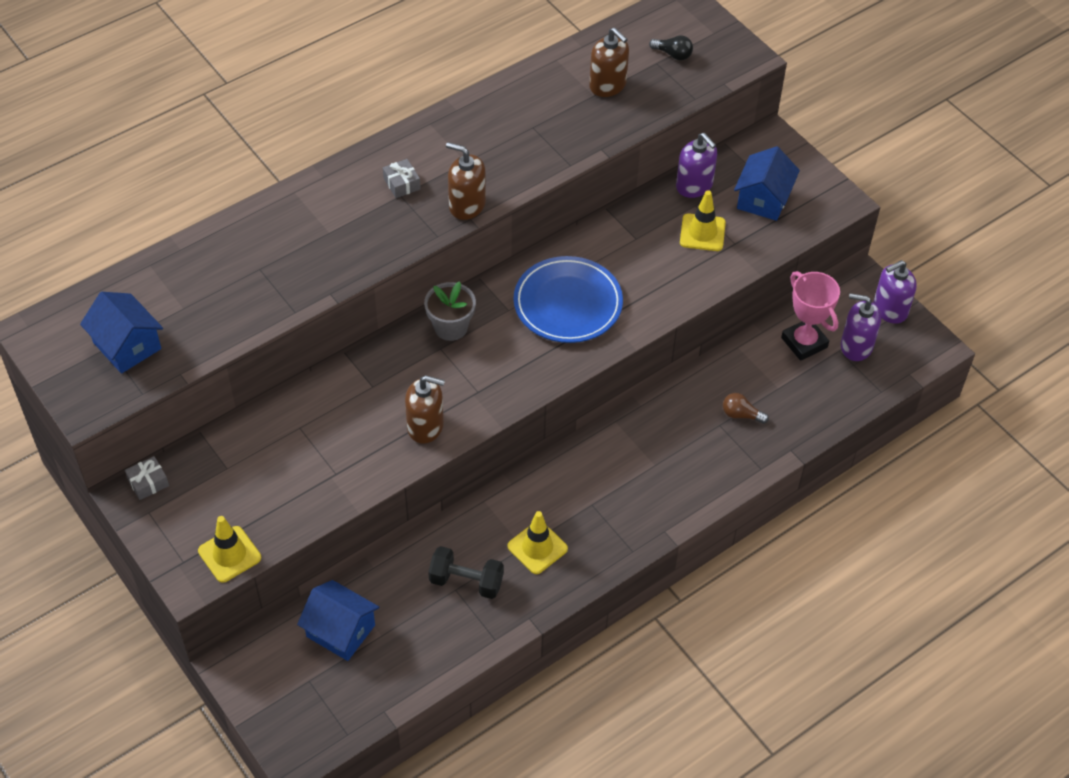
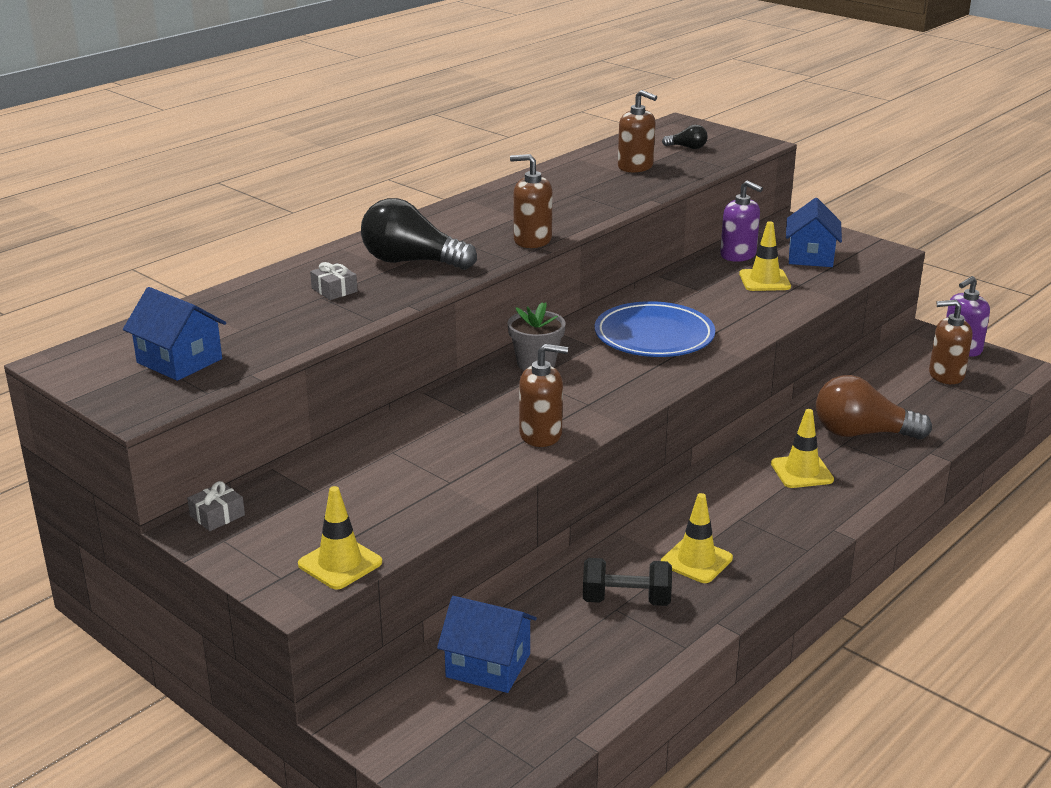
camera: 10 degrees left, 25 degrees down
(349, 224) = (411, 262): none -> black light bulb
(402, 184) = (456, 234): grey gift -> grey gift (334, 290)
(667, 456) = (801, 472): none -> yellow traffic cone
(741, 415) = (861, 433): brown light bulb -> brown light bulb, size x2.17
(804, 342) = (893, 378): pink trophy -> none
(856, 346) = (946, 375): purple soap dispenser -> brown soap dispenser

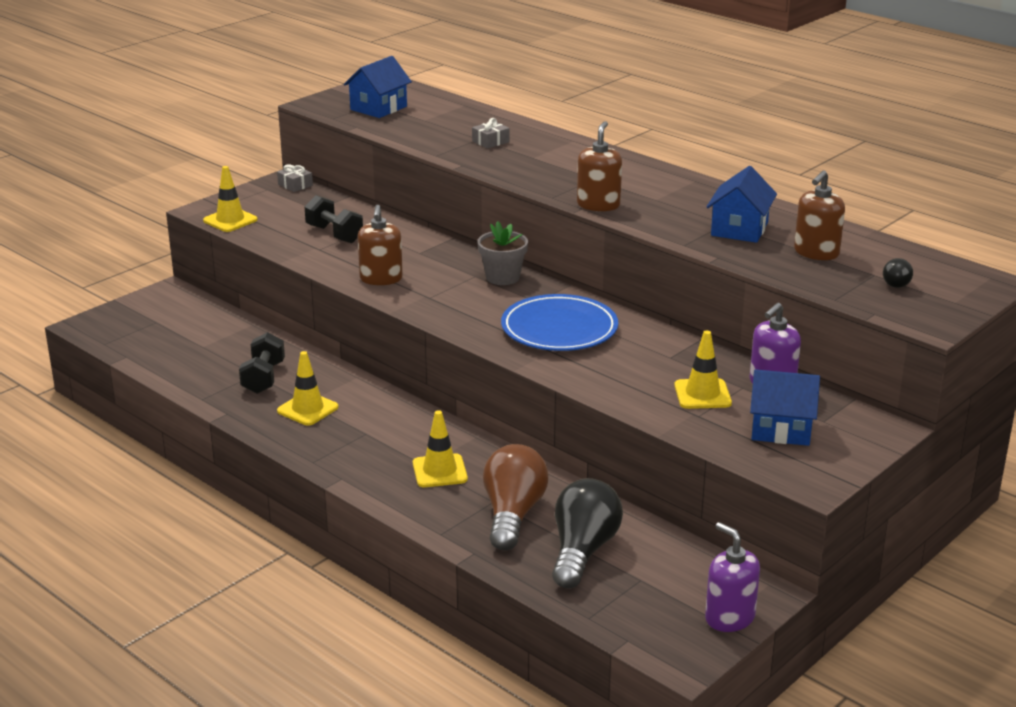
camera: 90 degrees right, 0 degrees up
(404, 473) = (334, 234): none -> black dumbbell
(411, 262) = (546, 163): black light bulb -> black light bulb (582, 551)
(488, 665) = (206, 328): blue house -> blue house (739, 229)
(946, 375) = (653, 593): brown soap dispenser -> none

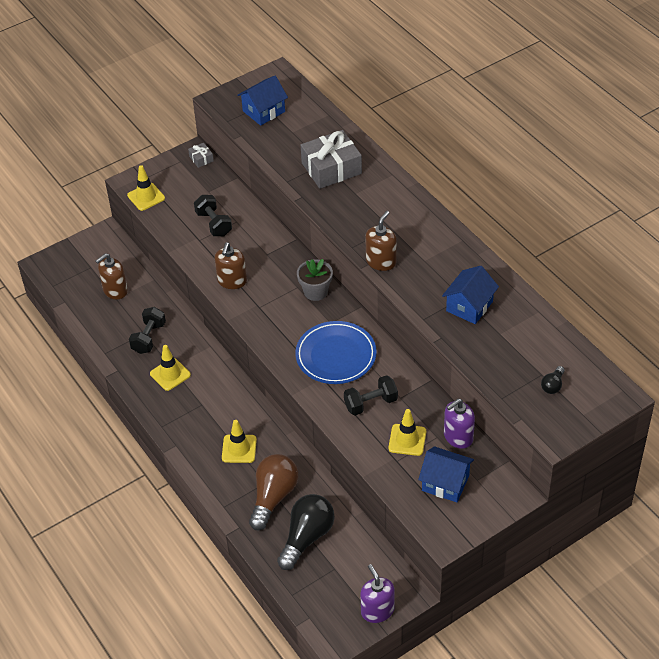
camera: 15 degrees right, 20 degrees up
(490, 141) = (331, 168): grey gift -> grey gift, size x2.26
(631, 366) = (370, 403): none -> black dumbbell
(816, 253) = (512, 342): brown soap dispenser -> brown soap dispenser (115, 290)

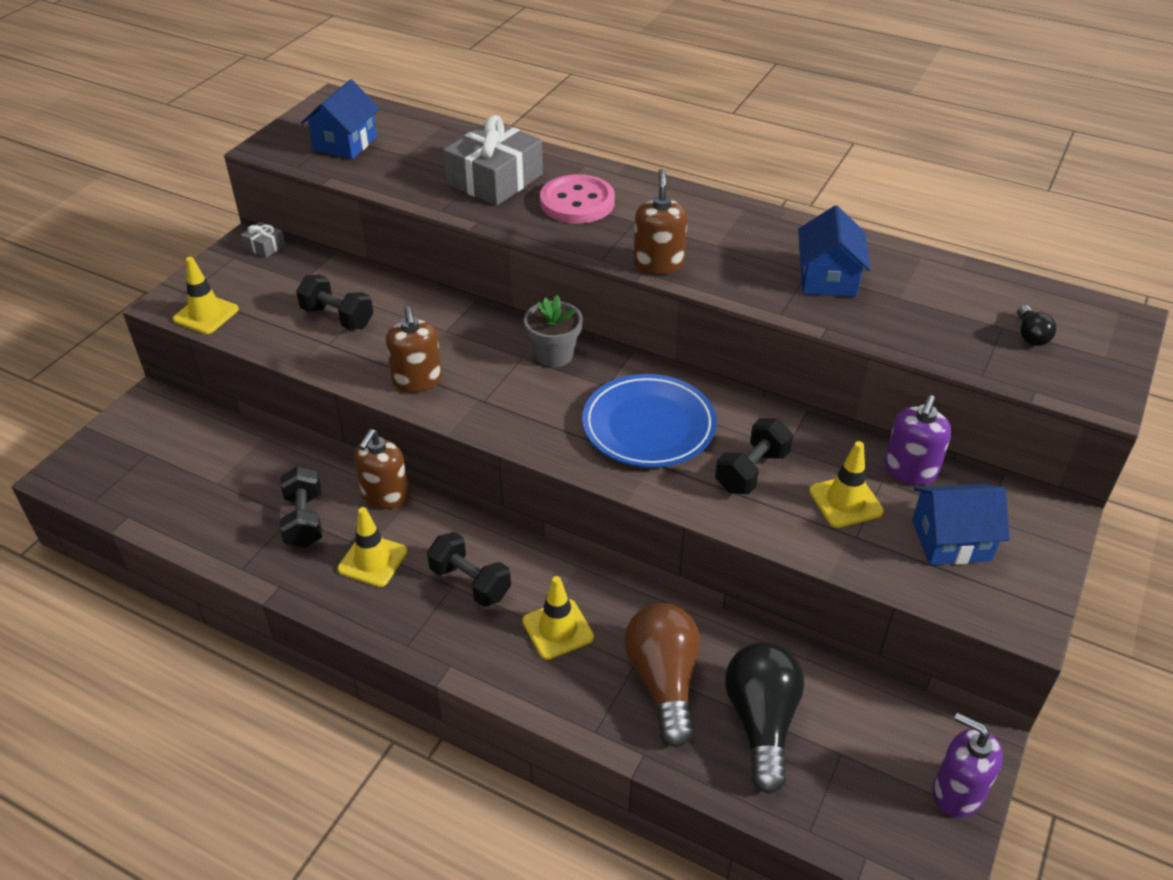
camera: 30 degrees left, 5 degrees down
(115, 290) = (208, 472): brown soap dispenser -> brown soap dispenser (385, 495)
(211, 406) = (470, 582): none -> black dumbbell
(367, 202) = (577, 202): none -> pink button

